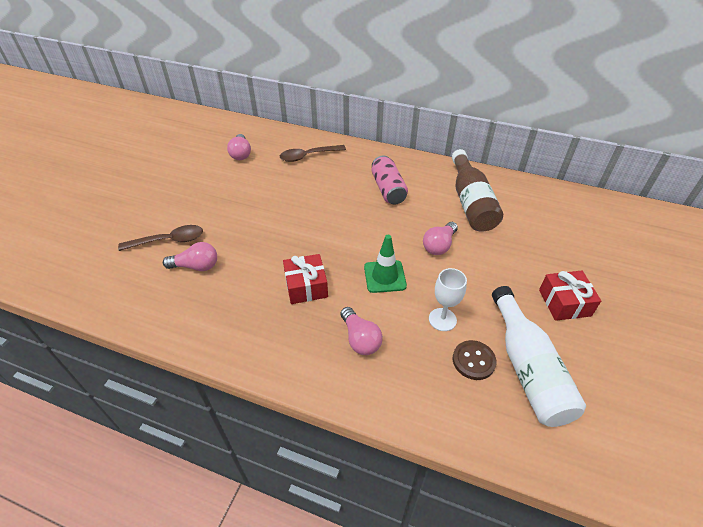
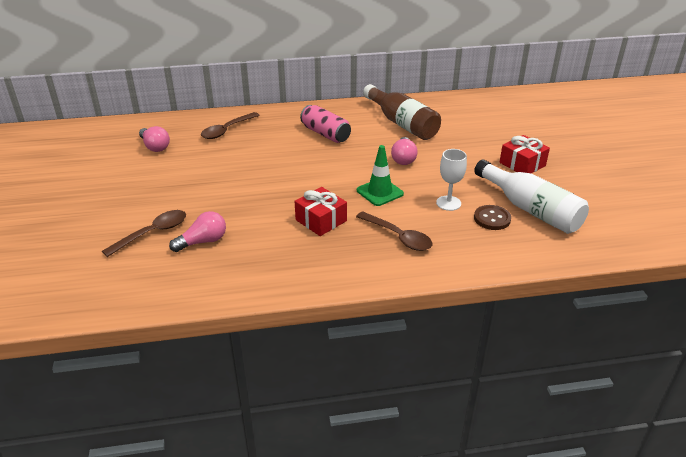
camera: 30 degrees left, 10 degrees down
(360, 339) = (398, 237): pink light bulb -> brown spoon

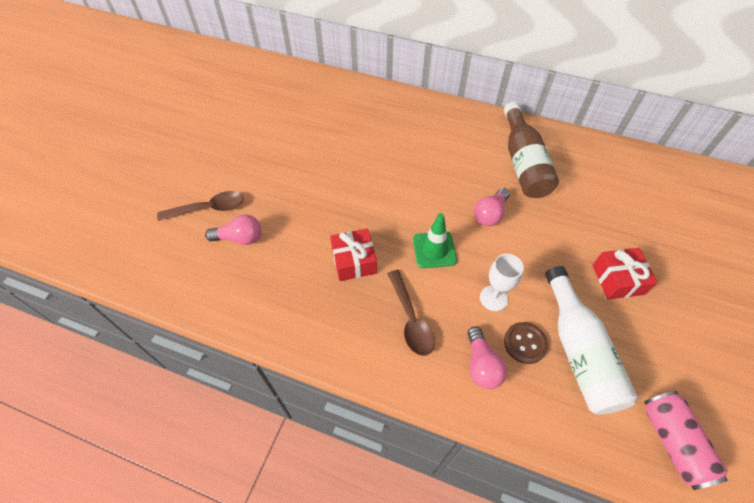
camera: 30 degrees right, 20 degrees up
(155, 147) = (277, 103): pink light bulb -> pink light bulb (481, 365)
(227, 130) = (349, 106): brown spoon -> none
(325, 134) = (435, 147): pink can -> pink can (673, 442)

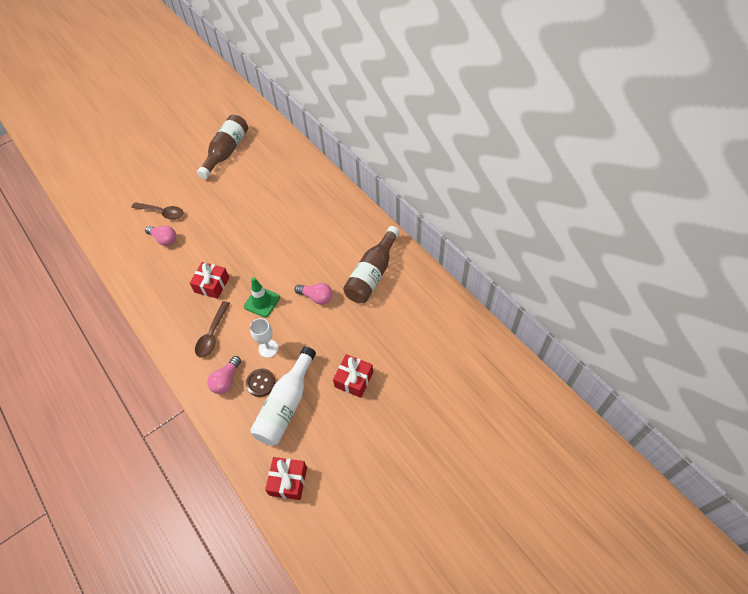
camera: 35 degrees right, 0 degrees up
(235, 110) = (226, 152): none -> brown bottle
(490, 214) = (316, 297): pink light bulb -> pink light bulb turned 135 degrees counterclockwise
(673, 442) = (288, 481): pink can -> red gift

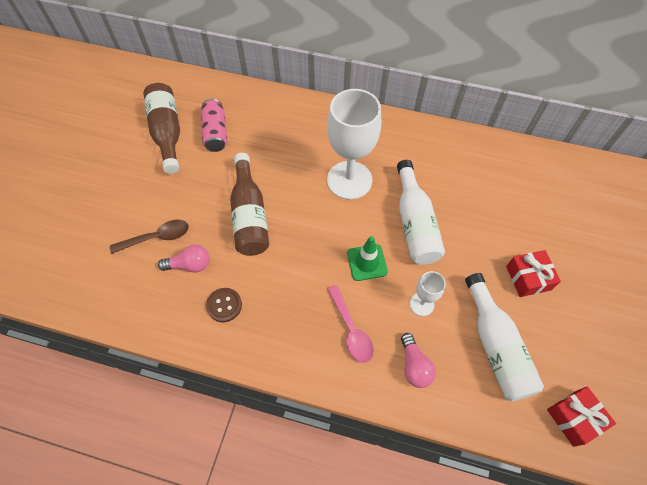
camera: 40 degrees left, 5 degrees up
(212, 285) = (296, 279): red gift -> none
(212, 335) = (351, 330): brown spoon -> pink spoon
(253, 167) = (216, 133): none -> pink can
(261, 383) = (450, 343): brown button -> brown button (224, 305)
(304, 244) = (349, 180): none -> white goblet
(316, 297) = (414, 223): pink light bulb -> white bottle
(372, 274) = (442, 170): brown bottle -> brown bottle (249, 215)

